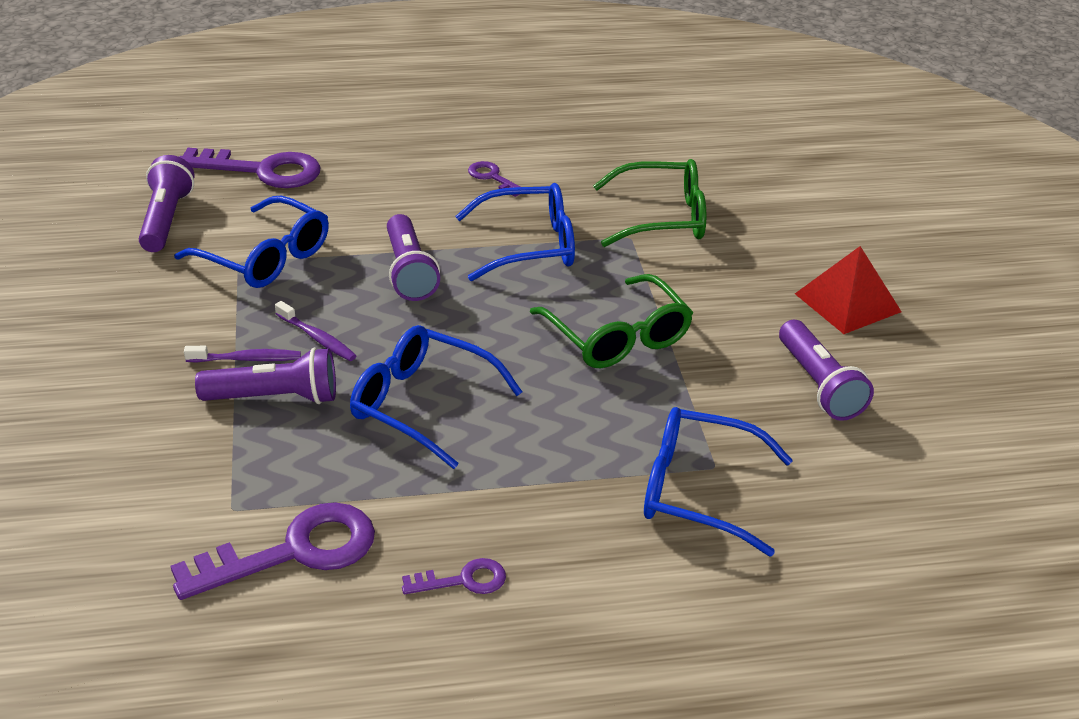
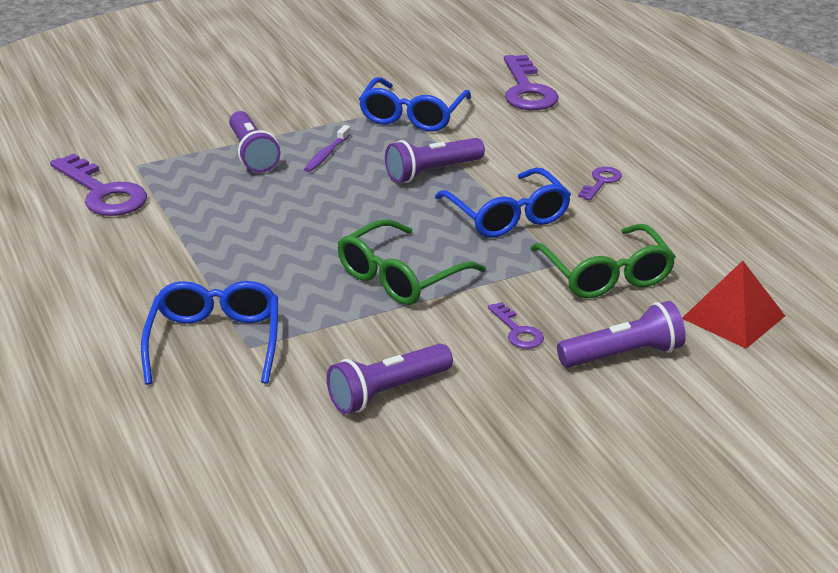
camera: 75 degrees right, 5 degrees down
(166, 219) = (434, 73): purple flashlight -> purple flashlight (623, 355)
(247, 359) = (289, 136): purple toothbrush -> none
(421, 404) = (269, 207): blue glasses -> none
(464, 580) = (90, 256): purple key -> purple key (518, 331)
(848, 302) = (535, 400): red pyramid -> red pyramid (733, 317)

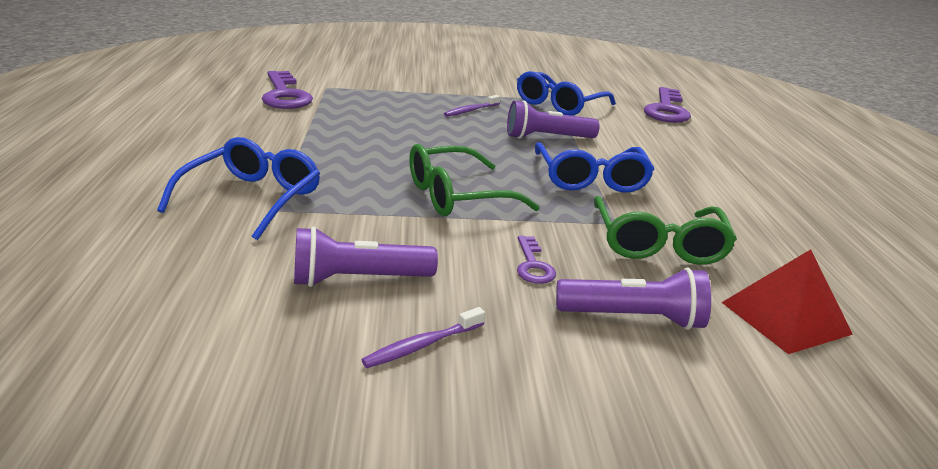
camera: 20 degrees right, 5 degrees down
(252, 154) = (415, 99): purple flashlight -> none
(483, 431) = (422, 345): none -> purple toothbrush
(601, 182) = (696, 176): purple key -> none

